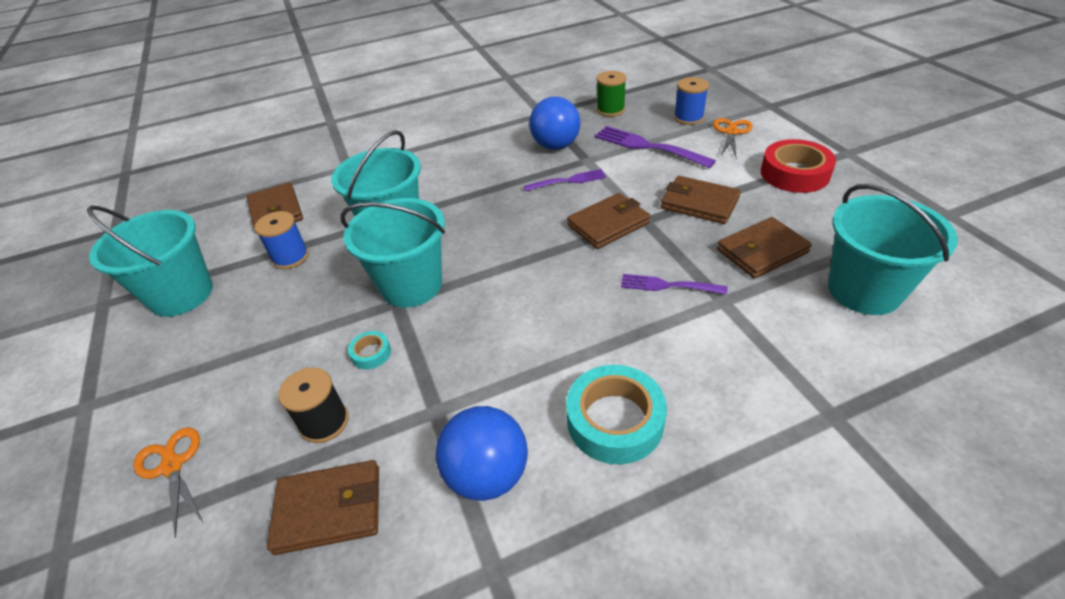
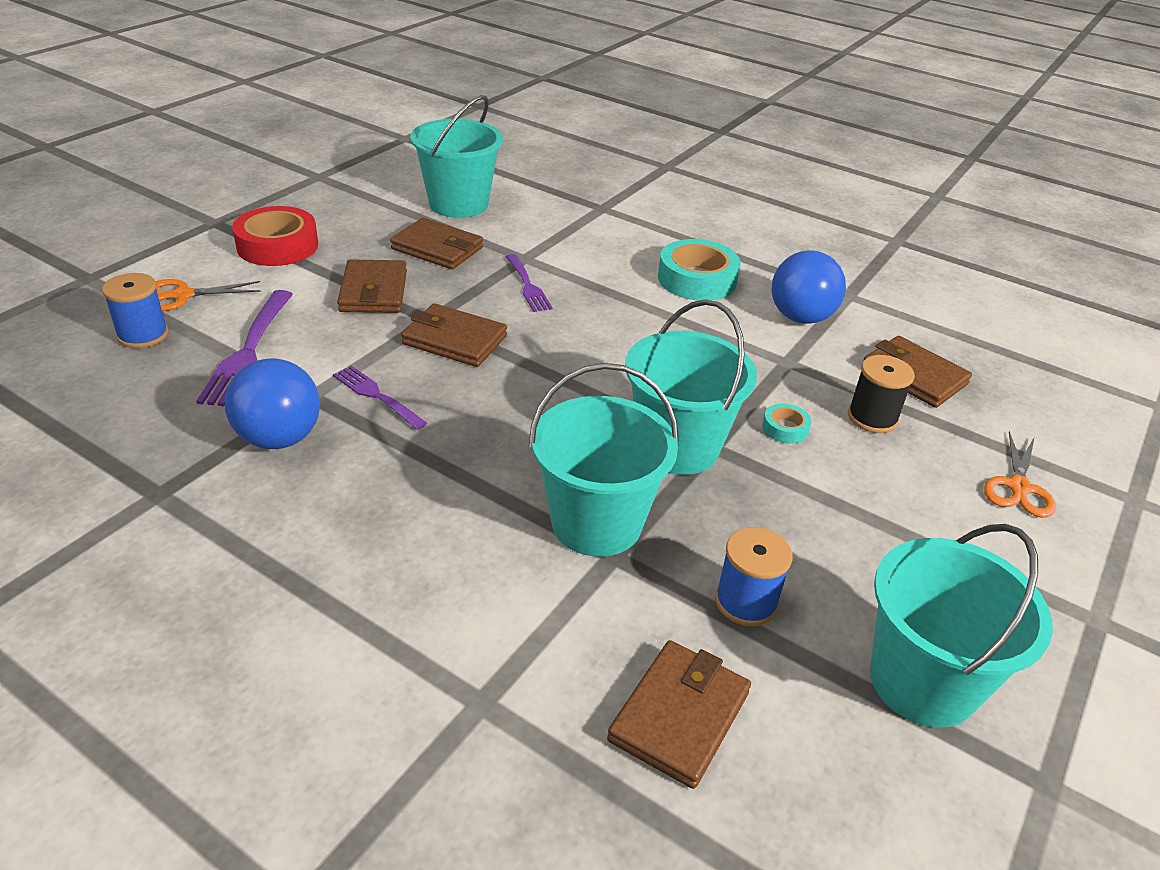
camera: 130 degrees left, 5 degrees down
(610, 110) = (126, 415): green spool -> none

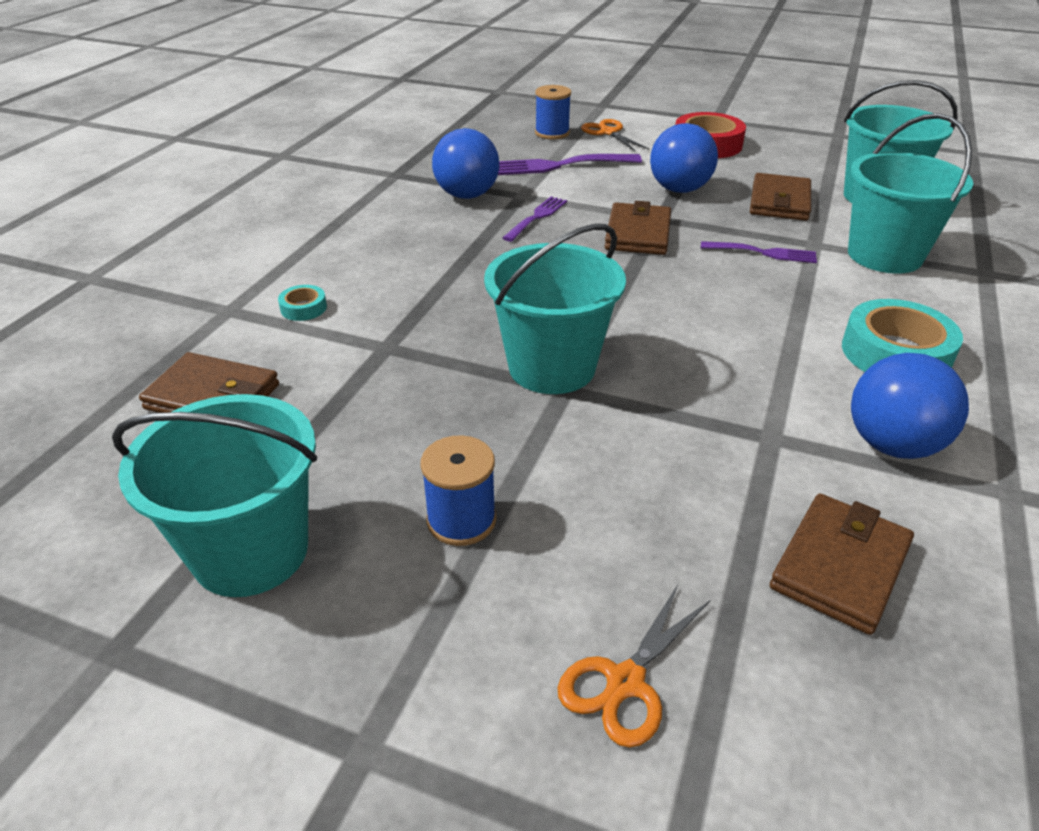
camera: 80 degrees right, 0 degrees up
(373, 291) = (679, 190): brown wallet -> blue ball
(527, 285) = (763, 253): purple fork -> purple fork turned 135 degrees counterclockwise
(596, 523) = (423, 334): turquoise bucket -> turquoise bucket (884, 255)
(746, 602) = (343, 425): blue spool -> blue spool (461, 520)
(785, 428) = (628, 440): turquoise tape -> turquoise tape (303, 308)
(872, 418) = (700, 517): black spool -> none
(1018, 487) = (625, 682): orange scissors -> orange scissors turned 60 degrees counterclockwise

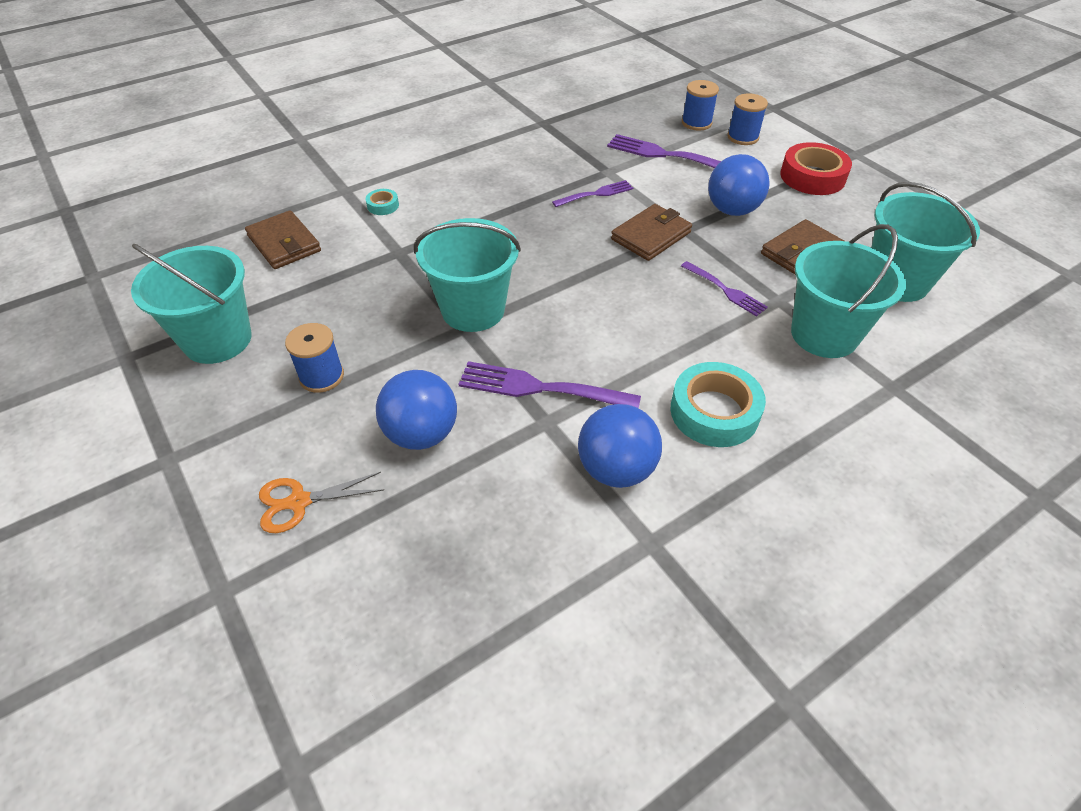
camera: 35 degrees right, 10 degrees up
(467, 195) = (570, 158): blue ball -> blue ball (421, 434)
(608, 132) = (743, 137): orange scissors -> blue spool
(722, 408) = (540, 388): none -> purple fork
(840, 566) = (479, 517): brown wallet -> none

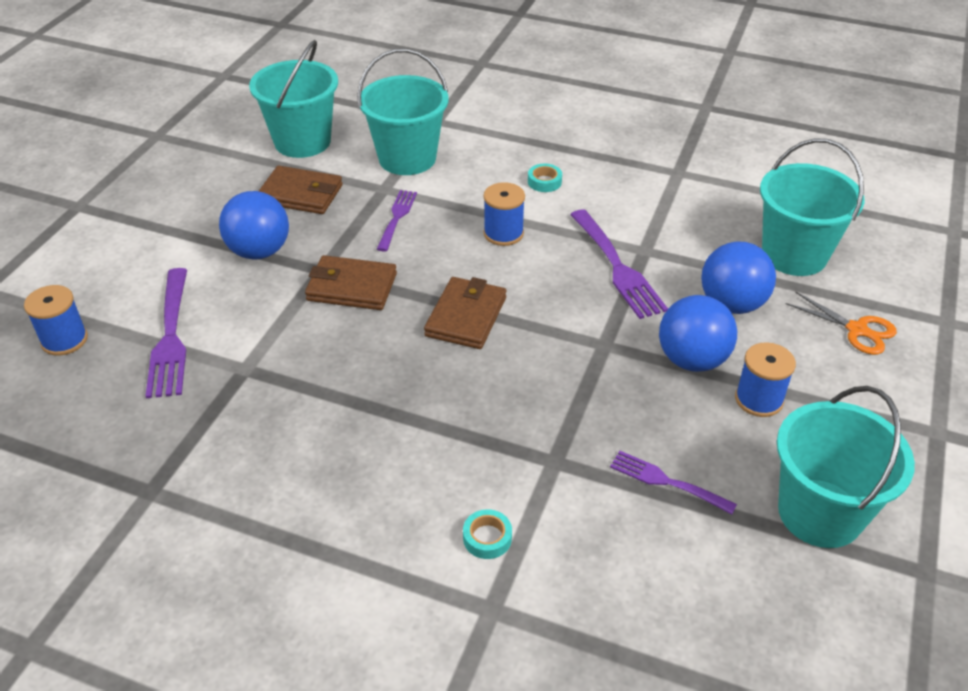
camera: 125 degrees left, 5 degrees down
(284, 243) = (647, 584): brown wallet -> brown wallet (466, 317)
(473, 310) = (577, 351): turquoise bucket -> turquoise bucket (794, 255)
(596, 194) = (303, 357): purple fork -> purple fork (667, 482)
(616, 469) = (644, 203): blue ball -> blue ball (692, 360)
(714, 412) = (544, 182): turquoise tape -> turquoise tape, size x0.47
(743, 137) = (84, 291): blue spool -> blue spool (503, 233)
(812, 177) = (150, 220): red tape -> none

